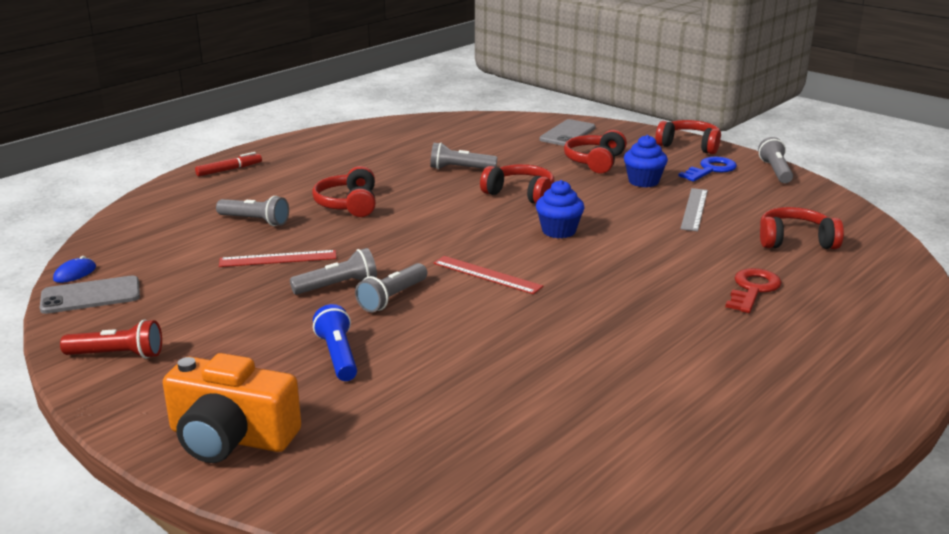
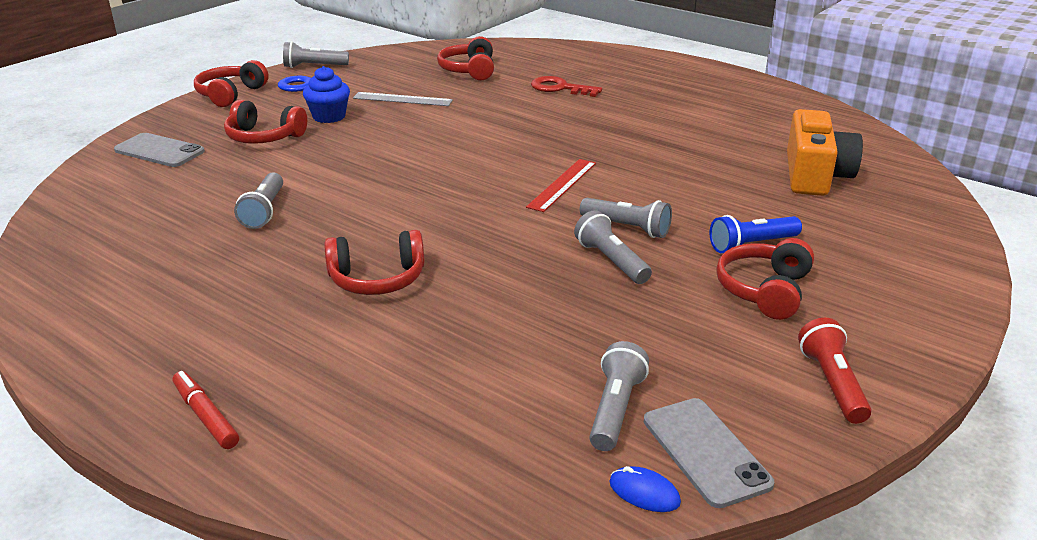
camera: 95 degrees left, 5 degrees up
(231, 437) = (914, 280): orange camera -> orange camera (815, 175)
(255, 221) = (433, 348): grey flashlight -> grey flashlight (615, 409)
(278, 259) = (552, 310): red ruler -> none
(520, 194) = (355, 174): red headphones -> red headphones (764, 290)
(559, 231) = (456, 154): blue cupcake -> none

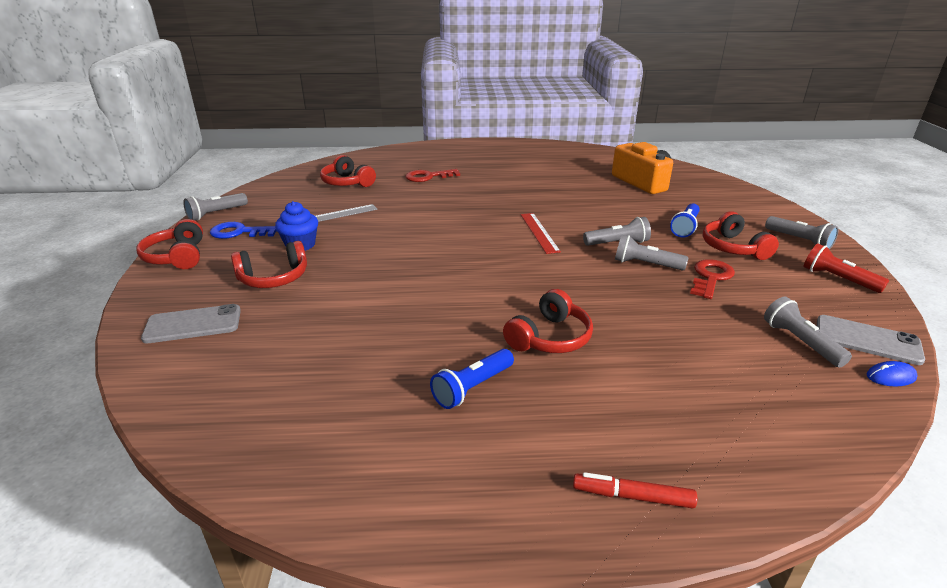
camera: 40 degrees left, 0 degrees up
(247, 284) = (472, 387): none -> blue flashlight
(264, 211) = (381, 330): grey flashlight -> grey flashlight (799, 240)
(658, 306) = (710, 277): none -> red key

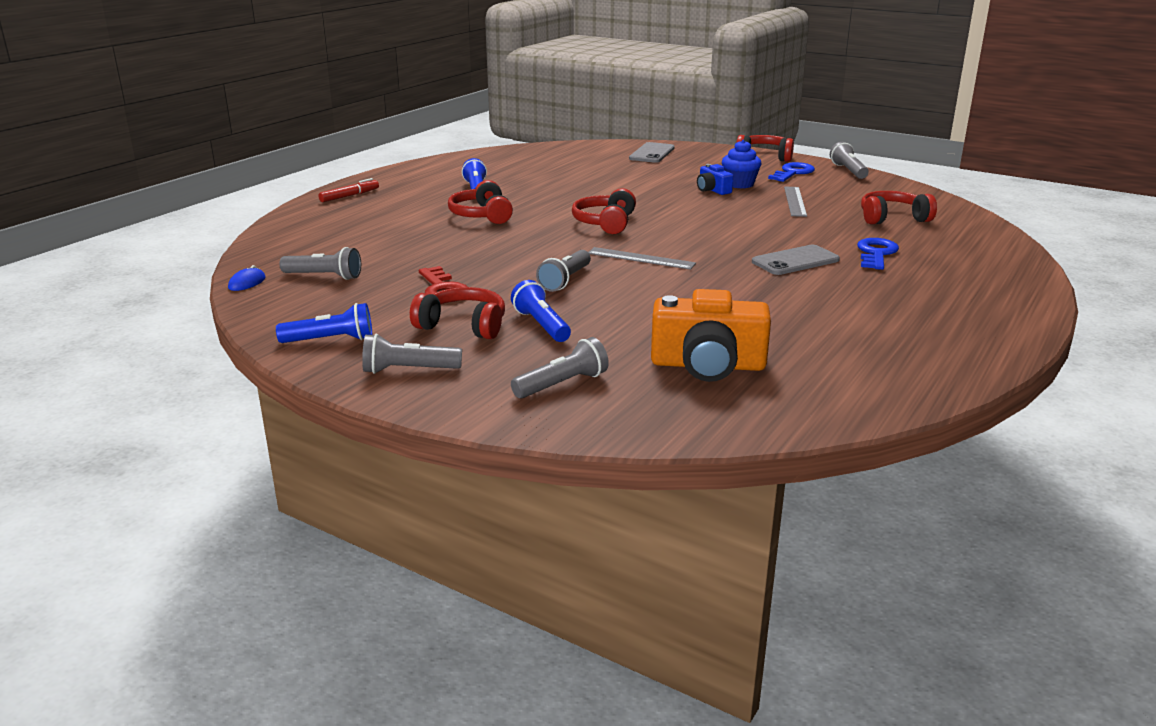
camera: 125 degrees right, 5 degrees down
(274, 278) = (688, 172): red headphones -> red headphones (605, 223)
(332, 251) = (712, 190): none -> blue camera
(428, 177) = (876, 253): red key -> blue key
(539, 232) = (641, 258): red ruler -> grey ruler
(646, 264) = (509, 275): grey flashlight -> grey flashlight (562, 384)
(838, 279) = (330, 340): red flashlight -> blue flashlight
(867, 340) = (274, 298): grey phone -> grey phone (795, 261)

